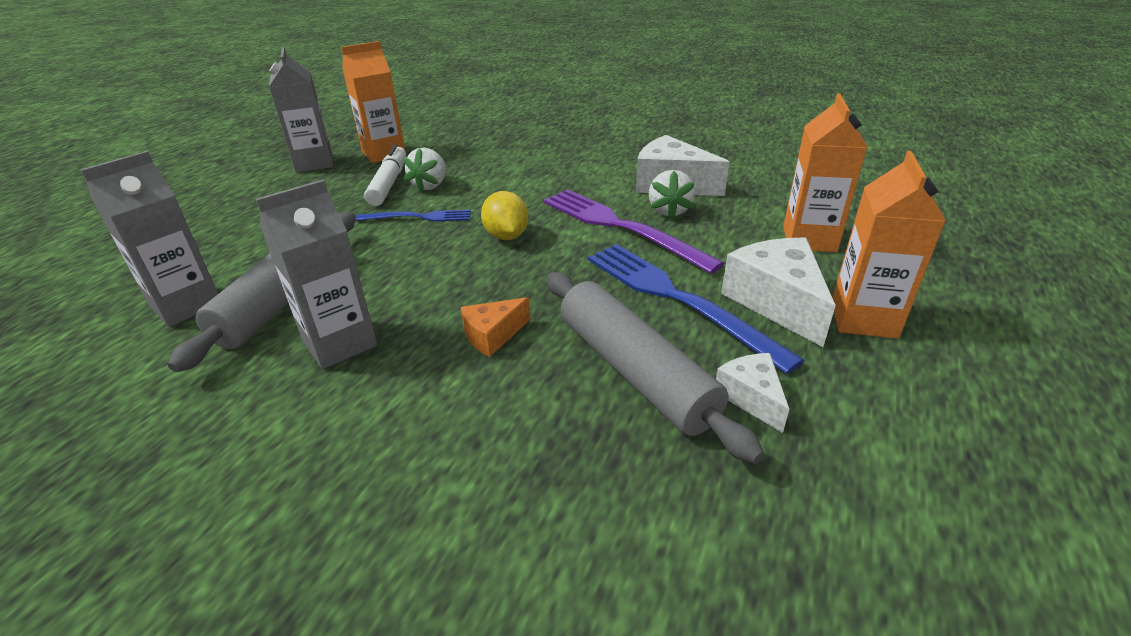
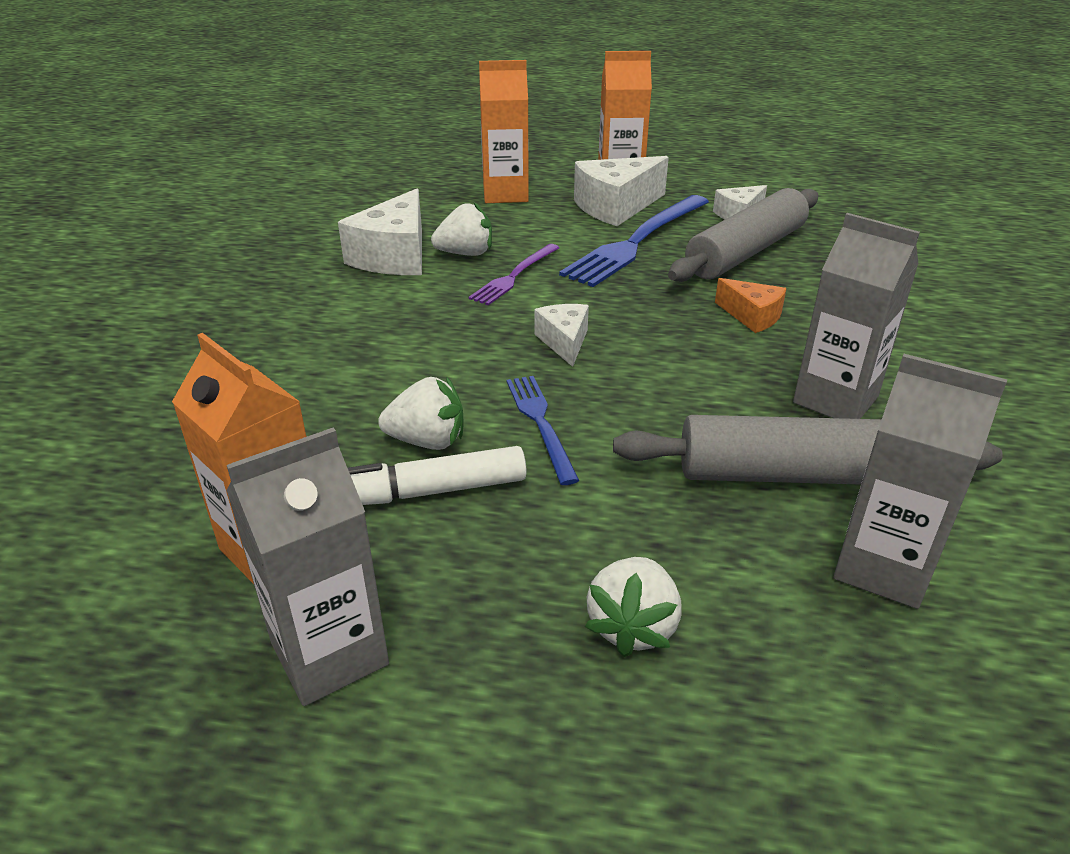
camera: 105 degrees left, 0 degrees up
(249, 222) = (632, 626): none -> white strawberry
(506, 236) = (564, 342): yellow lemon -> white cheese
(621, 227) = (514, 276): purple fork -> purple fork, size x0.56

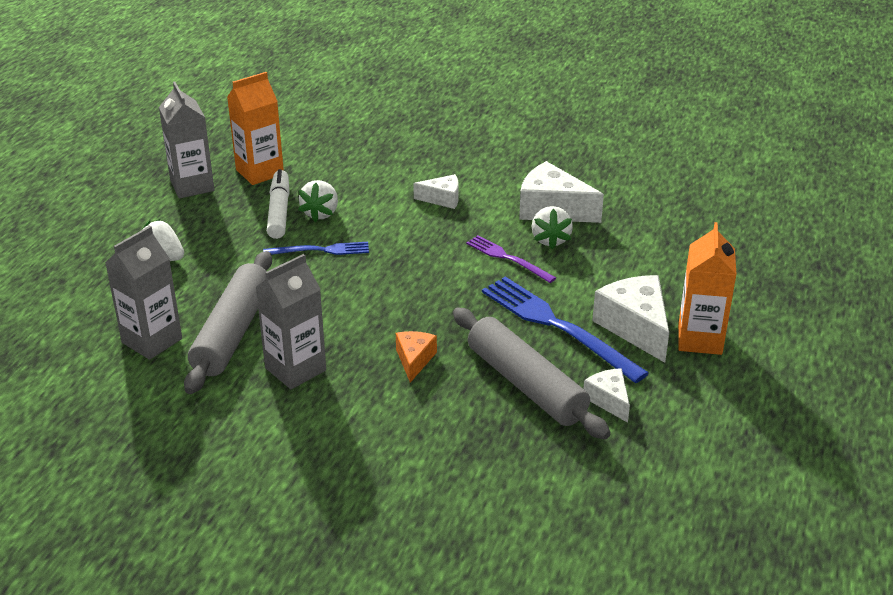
camera: 100 degrees right, 0 degrees up
(505, 194) = (670, 268): orange carton -> none
(564, 342) = (407, 269): white cheese -> white cheese (442, 199)
(752, 316) = (414, 360): orange cheese -> orange cheese turned 135 degrees clockwise

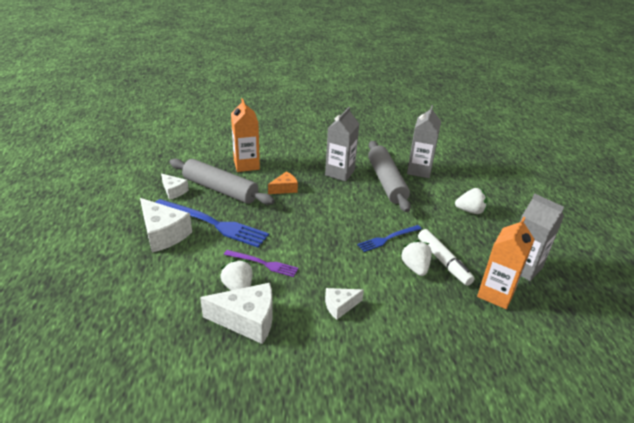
camera: 155 degrees right, 0 degrees up
(414, 360) = (284, 189): orange cheese -> orange cheese turned 105 degrees counterclockwise
(700, 339) = (121, 235): orange carton -> orange carton (246, 165)

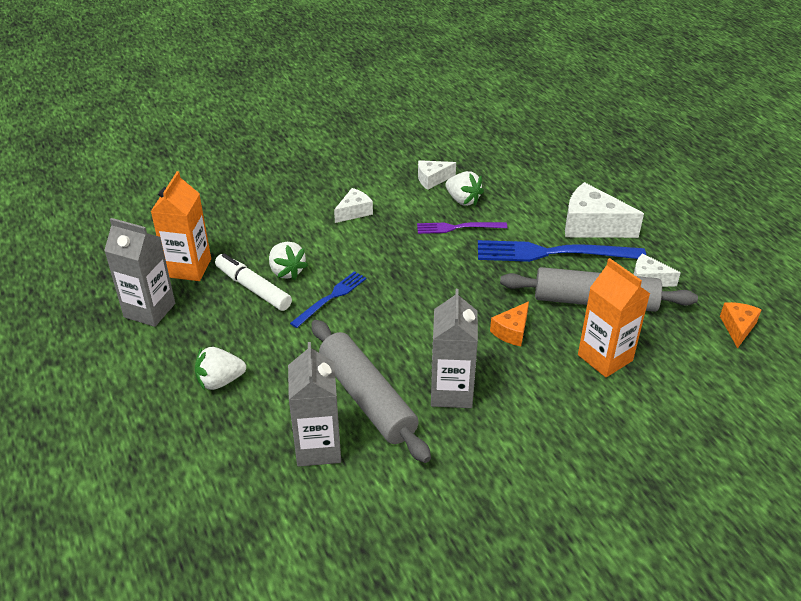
camera: 160 degrees right, 5 degrees up
(161, 157) = (738, 328): none -> orange cheese
(247, 320) = (432, 179): white cheese -> white cheese, size x0.56

